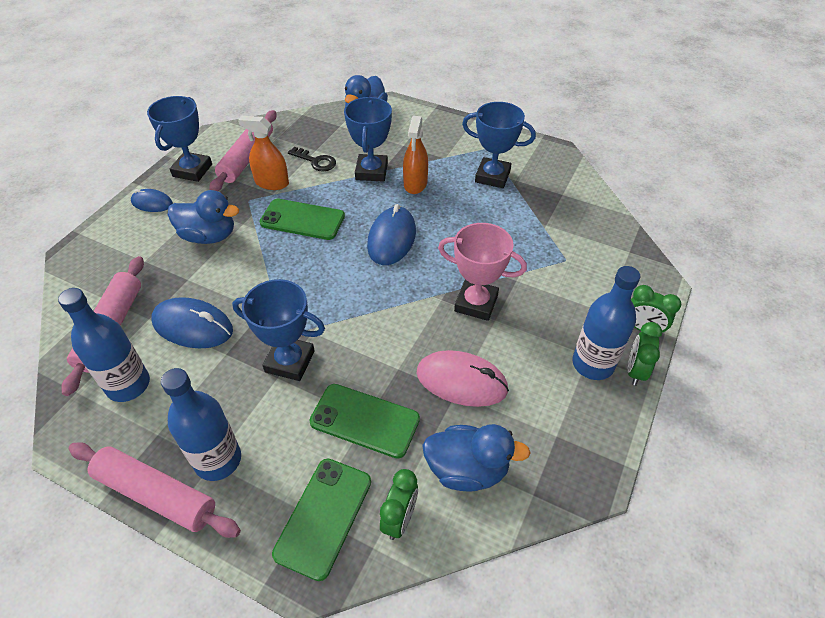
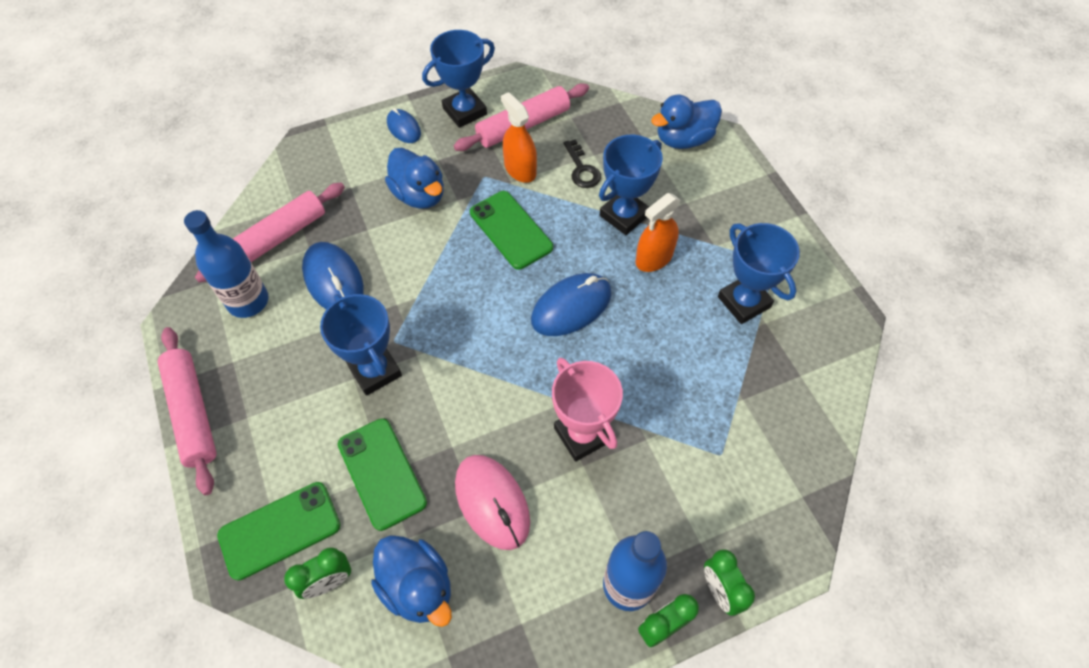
camera: 40 degrees right, 10 degrees up
(218, 460) = (252, 418): blue bottle -> none

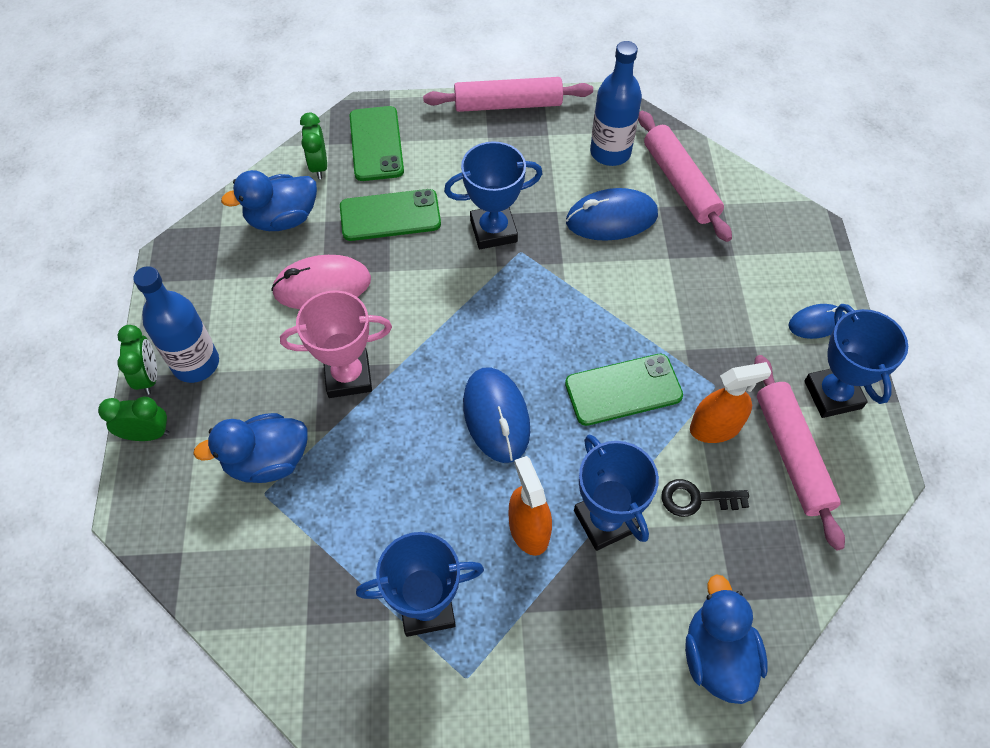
camera: 110 degrees right, 0 degrees up
(419, 195) = (703, 314): blue duck -> blue duck (267, 461)

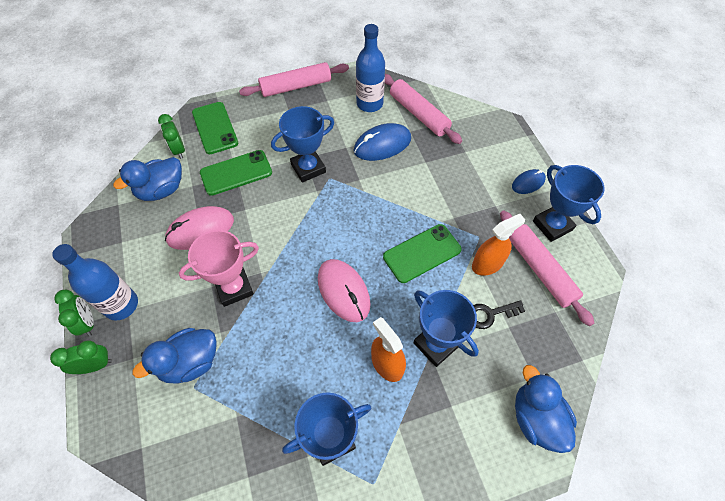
camera: 15 degrees left, 0 degrees up
(496, 416) = (343, 291): blue mouse -> pink mouse

